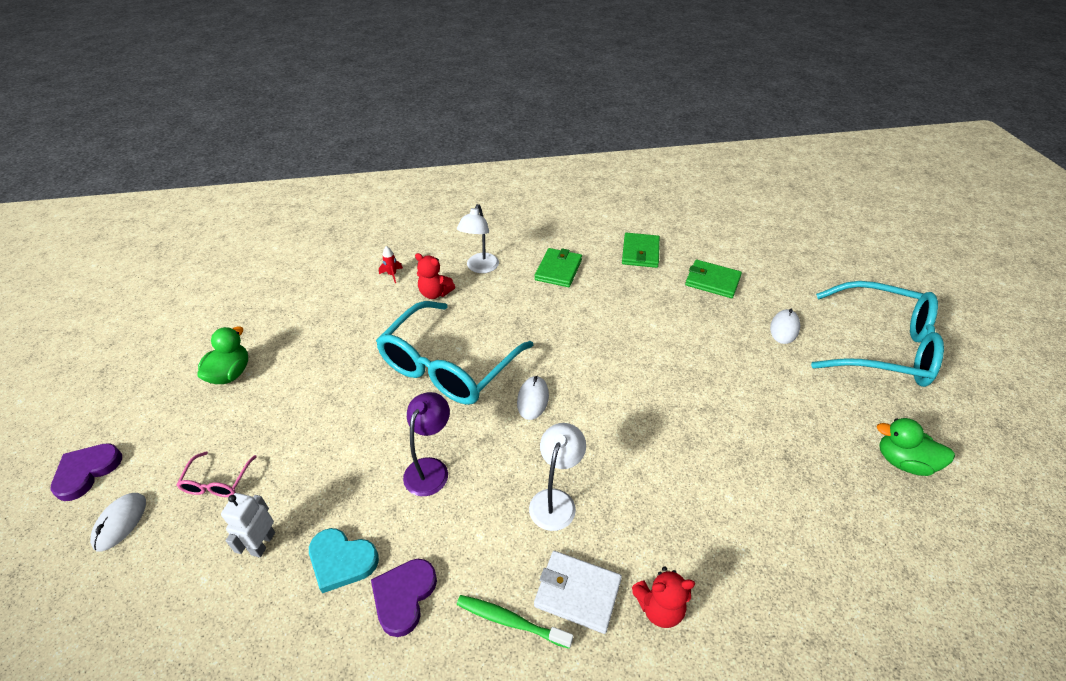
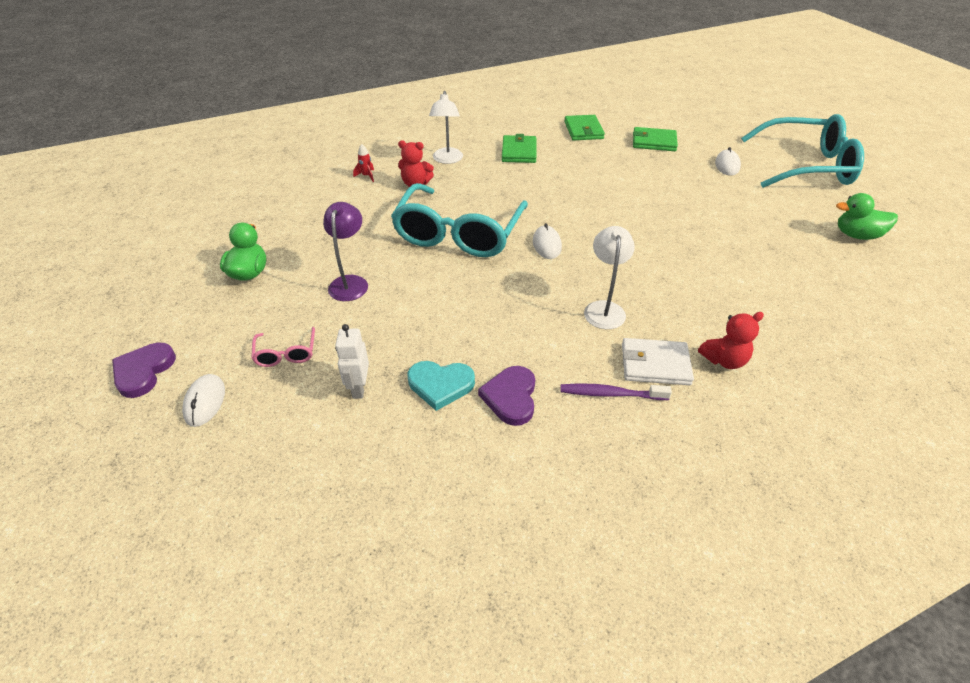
camera: 15 degrees left, 0 degrees up
(430, 468) = (483, 307): purple lamp -> purple lamp (350, 282)
(510, 621) = (611, 394): green toothbrush -> purple toothbrush

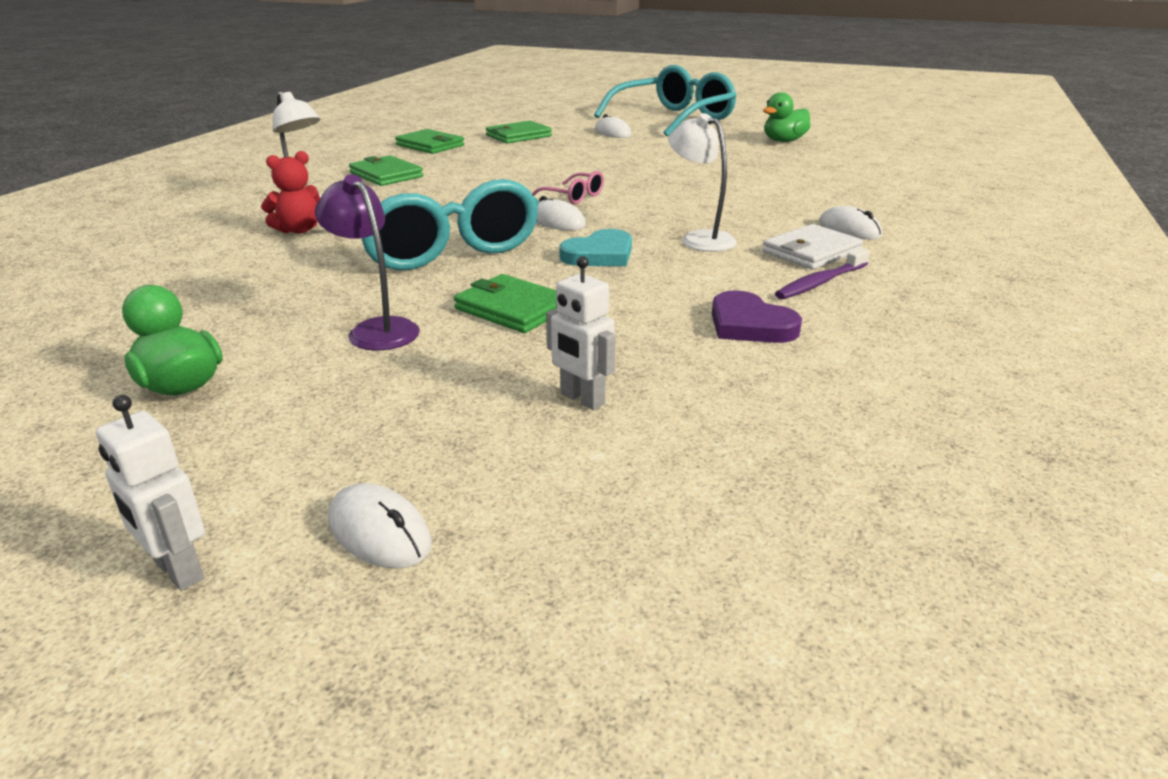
camera: 45 degrees left, 15 degrees down
(143, 371) = (178, 571): purple heart -> white robot
(286, 354) = (415, 423): pink glasses -> pink glasses (574, 197)
(366, 176) = (205, 245): red rocket -> none
(421, 305) = (512, 309): none -> green wallet
(440, 385) = (666, 351): turquoise heart -> turquoise heart (599, 255)
(724, 360) = (849, 229): red teddy bear -> white mouse

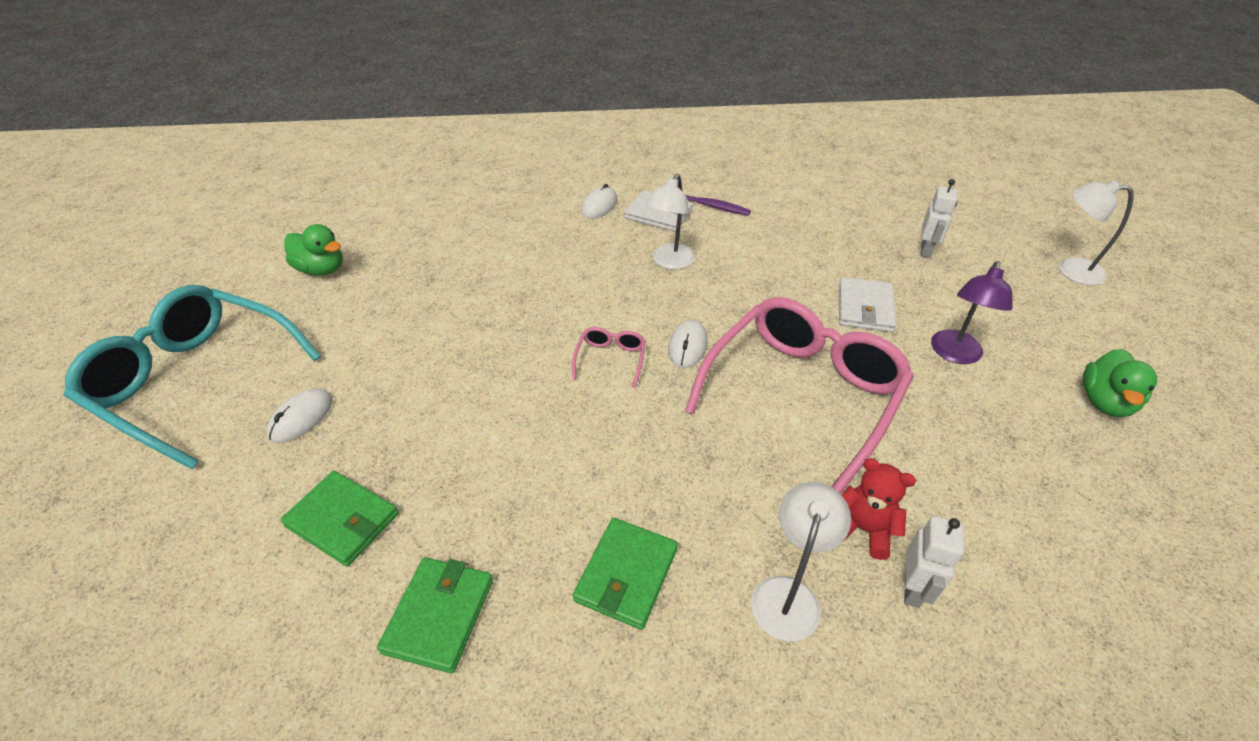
camera: 115 degrees left, 15 degrees up
(178, 571) = (1156, 308): white robot -> white robot (912, 589)
(379, 531) = (1070, 269): white mouse -> white lamp
(441, 246) = (803, 393): turquoise glasses -> pink glasses
(512, 309) = (865, 308): green wallet -> white wallet
(599, 255) = (741, 299): turquoise heart -> none
(750, 324) = (792, 219): purple heart -> none

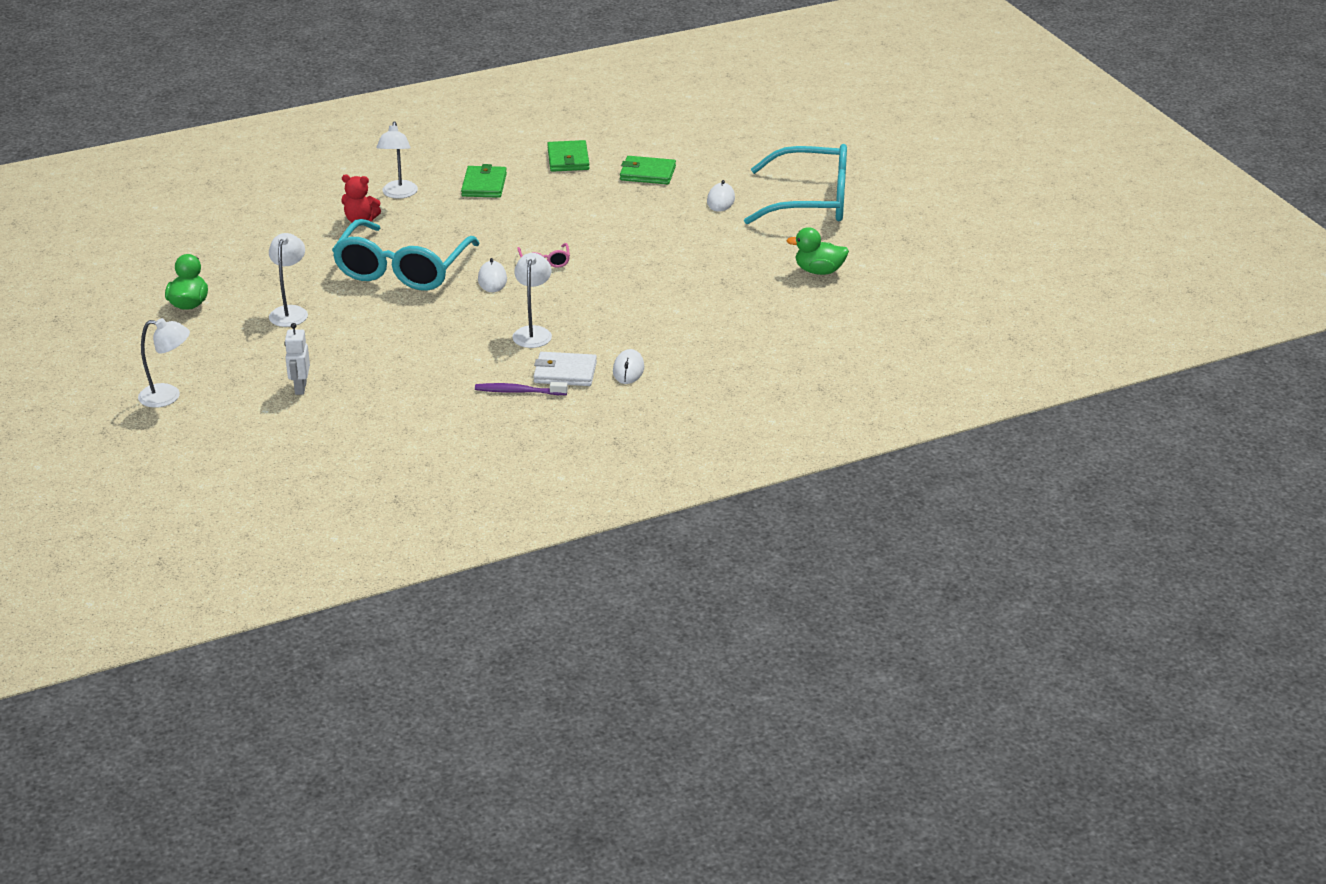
camera: 160 degrees right, 10 degrees down
(803, 393) = (402, 270): pink glasses -> turquoise glasses
(865, 308) = (358, 330): white wallet -> none
(912, 589) = (334, 206): white robot -> none
(954, 354) = (290, 312): purple lamp -> white lamp

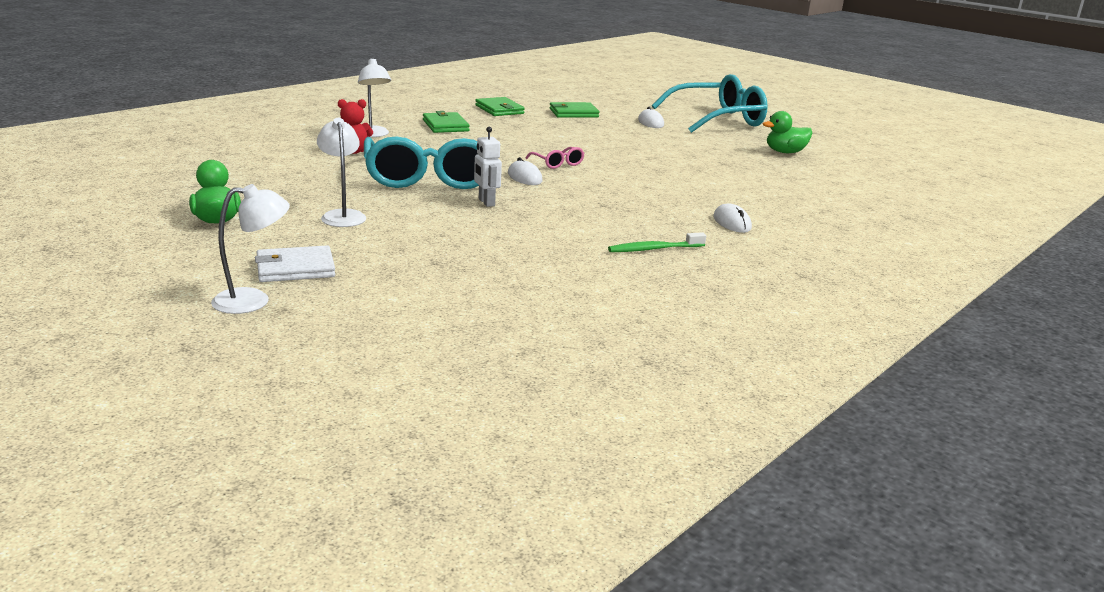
camera: 25 degrees left, 10 degrees down
(300, 388) = (416, 273): white robot -> white robot (486, 202)
(518, 391) = (654, 249): purple toothbrush -> green toothbrush
(533, 332) = (609, 207): white lamp -> none
(565, 372) = (678, 230): white wallet -> white wallet (295, 268)

